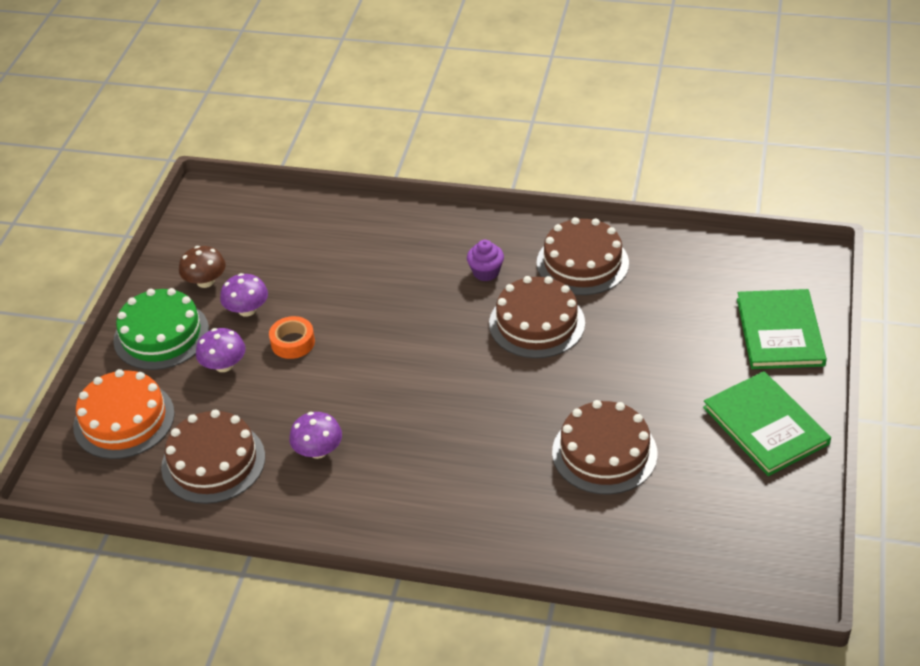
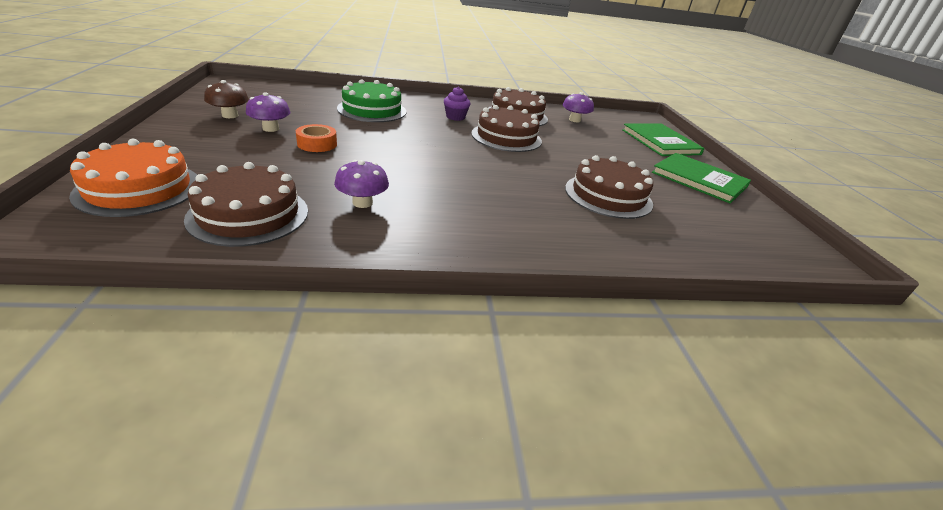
camera: 25 degrees left, 10 degrees down
(161, 335) = (186, 139): green cake -> green cake (372, 110)
(224, 365) = (253, 155): purple mushroom -> purple mushroom (574, 120)

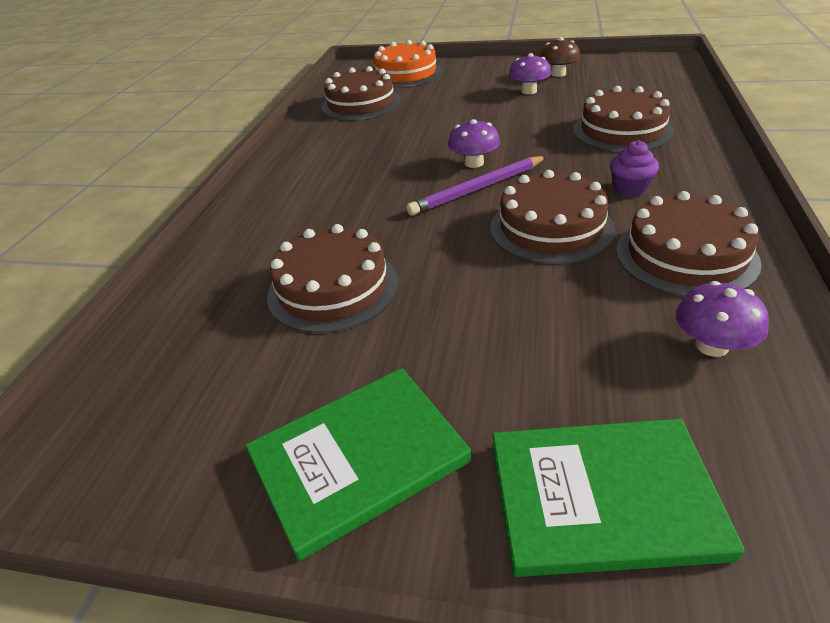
camera: 115 degrees right, 5 degrees up
(317, 144) = (492, 112): orange tape -> none
(362, 203) = (365, 136): purple mushroom -> purple mushroom (474, 163)
(372, 110) = (622, 130): green cake -> brown cake
(466, 153) = (478, 189): none -> purple pencil

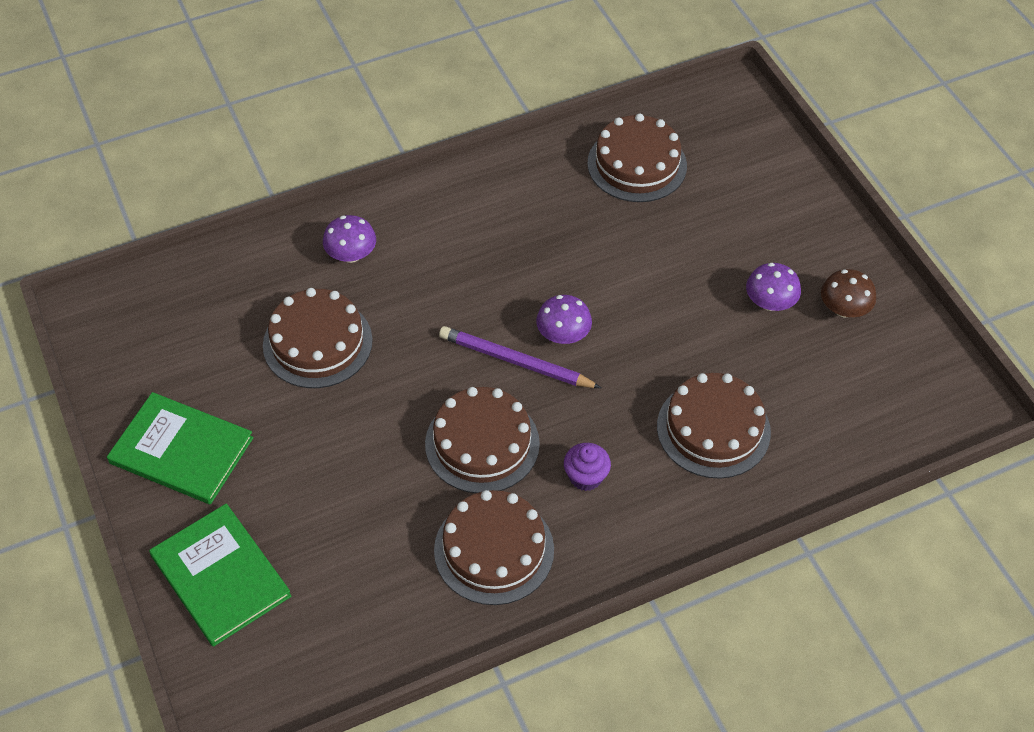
camera: 50 degrees right, 15 degrees up
(406, 74) = (747, 156): orange cake -> none
(712, 345) = (385, 594): purple mushroom -> purple mushroom (351, 254)

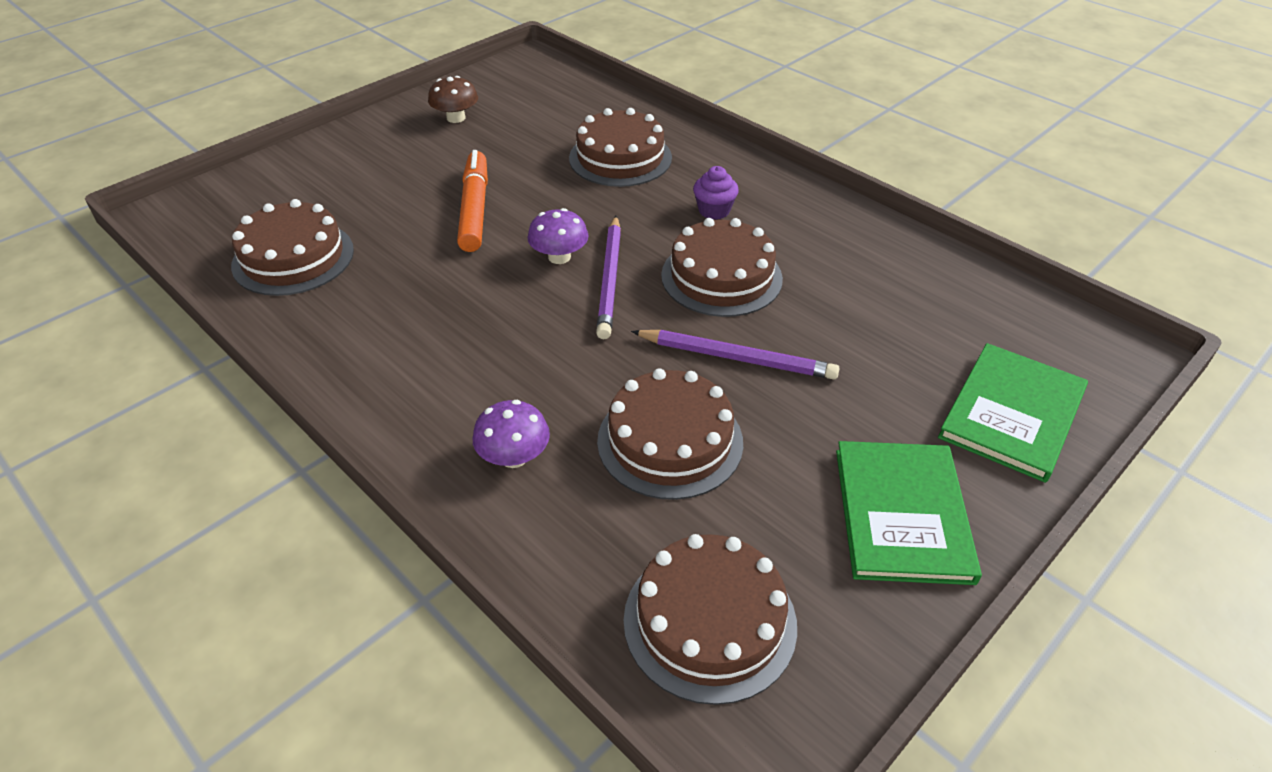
camera: 110 degrees left, 10 degrees down
(377, 414) = (736, 358): none -> purple pencil
(494, 550) = (825, 243): brown cake -> brown cake (710, 621)
(662, 291) = (475, 209): none -> orange marker
(770, 302) = (464, 152): purple mushroom -> none

